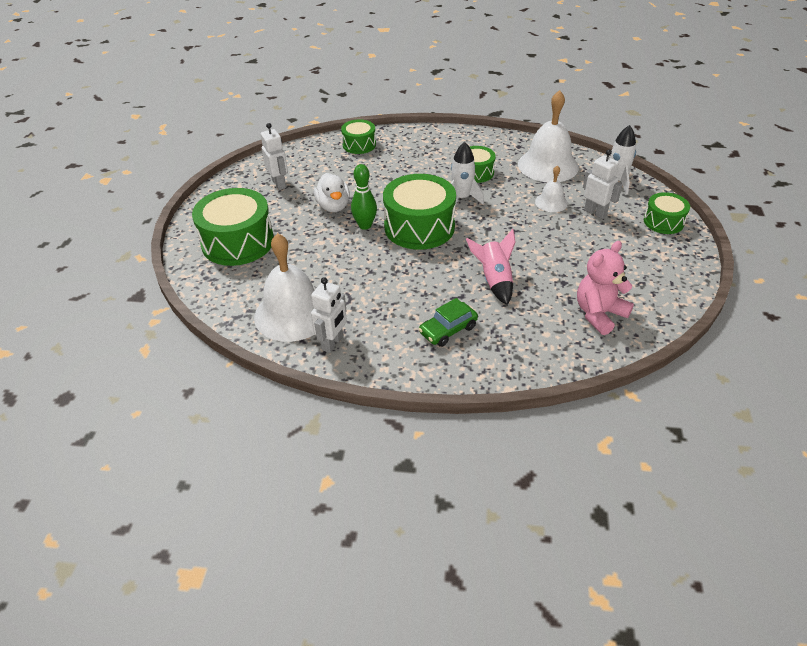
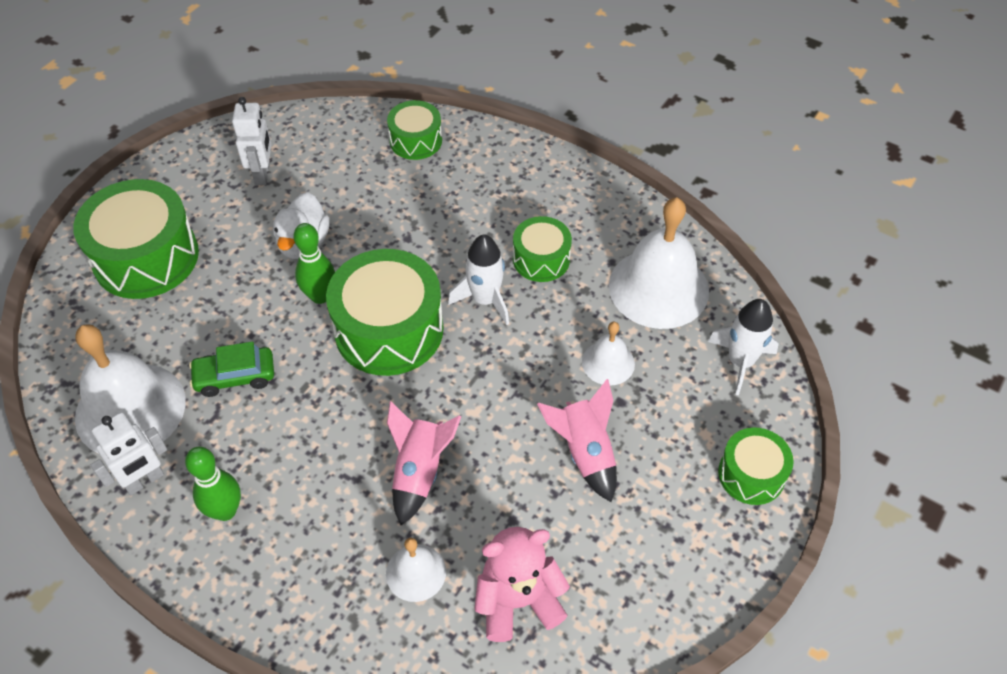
camera: 25 degrees right, 10 degrees up
(397, 338) = (225, 511): none -> green bowling pin
(448, 330) = (297, 529): green car -> green car (235, 377)
(533, 323) = (416, 572): none -> white bell
(574, 242) = (584, 452): none -> pink rocket
(595, 212) = (659, 411): white robot -> none

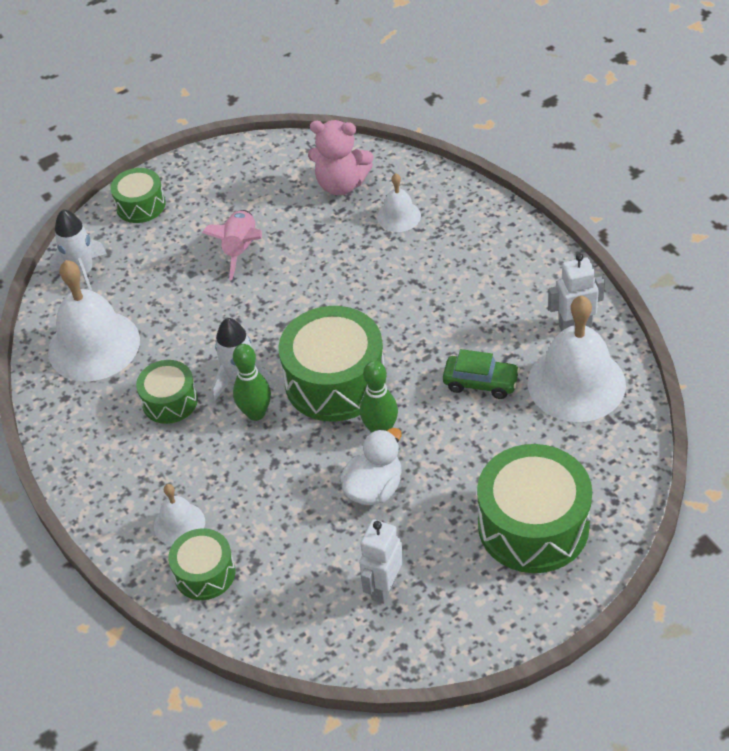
camera: 150 degrees left, 5 degrees down
(225, 511) = (518, 288): green bowling pin -> green bowling pin (256, 413)
(419, 472) = (365, 272): pink rocket -> none
(608, 363) = (179, 302): white bell -> white bell (179, 524)

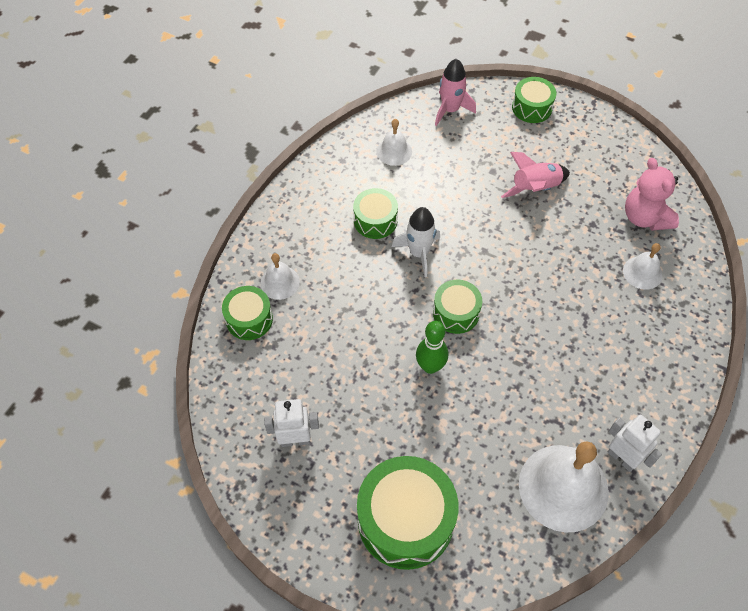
camera: 55 degrees right, 10 degrees up
(83, 272) = (450, 110): white rocket -> pink rocket
(94, 345) = (394, 151): white bell -> white bell, size x0.50
(256, 413) = (396, 278): green bowling pin -> none
(335, 381) = (456, 313): green drum -> green drum, size x0.55
(374, 488) = (376, 389): white duck -> none
(481, 382) = (518, 414): green car -> none

